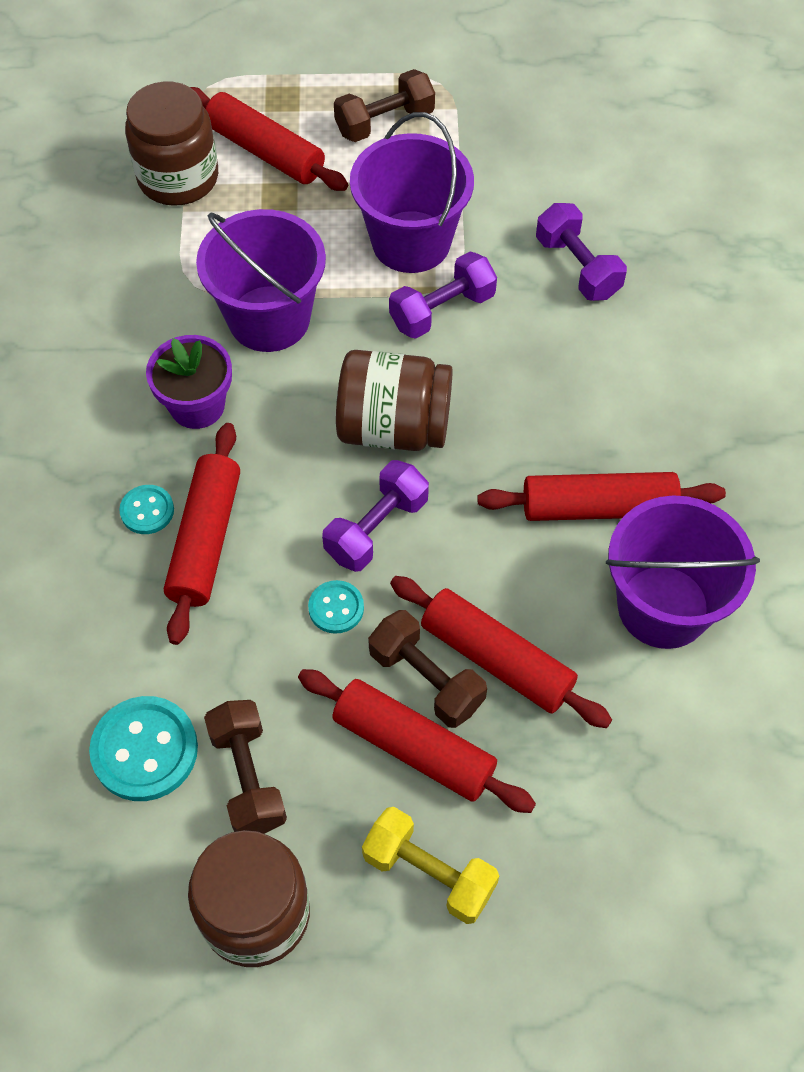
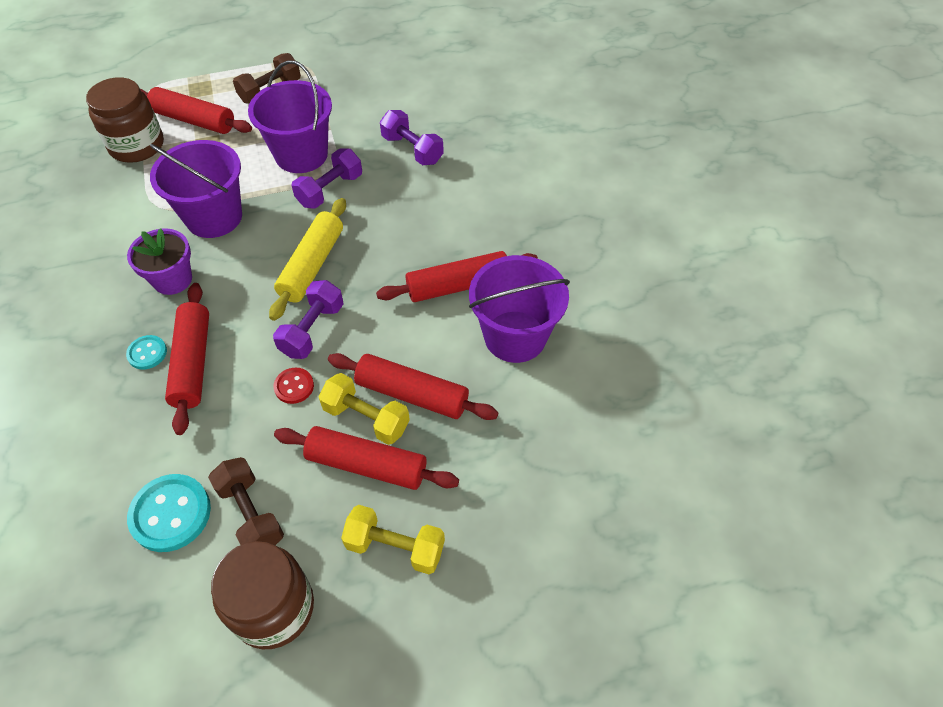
camera: 15 degrees left, 5 degrees down
(336, 608) = (294, 386): turquoise button -> red button
(394, 427) = (312, 265): brown jar -> yellow rolling pin
(426, 679) = (366, 418): brown dumbbell -> yellow dumbbell

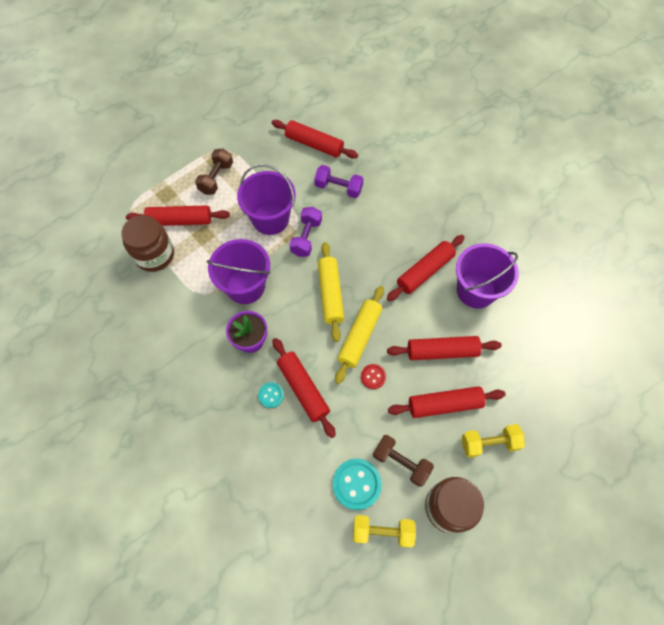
camera: 25 degrees left, 10 degrees up
(312, 330) = (359, 336): purple dumbbell -> yellow rolling pin
(366, 418) = (426, 377): yellow dumbbell -> yellow dumbbell (382, 531)
(416, 93) = (314, 144): none -> red rolling pin

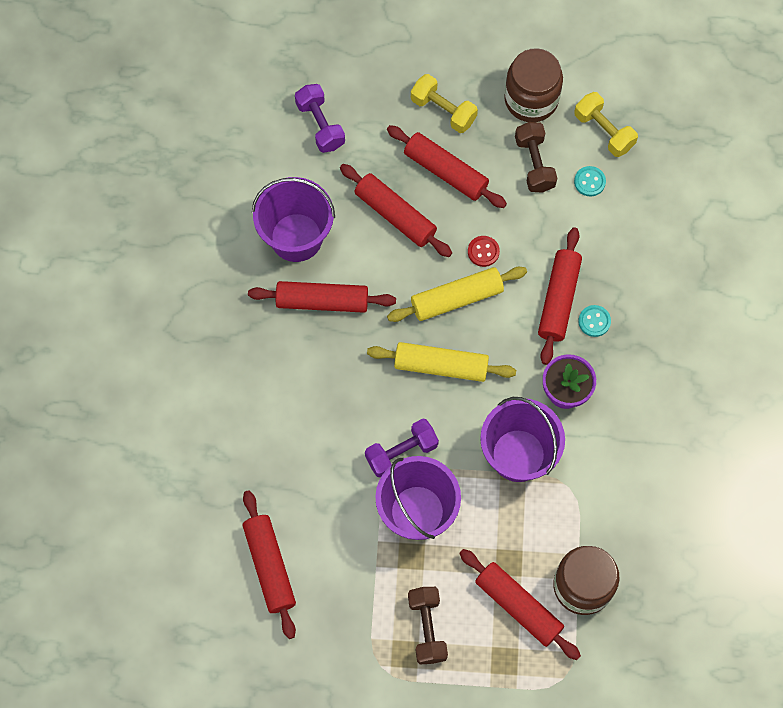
camera: 135 degrees left, 5 degrees up
(216, 178) = (427, 628): brown dumbbell -> brown dumbbell turned 75 degrees counterclockwise
(330, 294) = (441, 366): yellow rolling pin -> yellow rolling pin turned 60 degrees clockwise
(338, 188) = (304, 480): purple dumbbell -> purple dumbbell (320, 125)
(356, 484) = (589, 182): turquoise button -> turquoise button, size x0.55

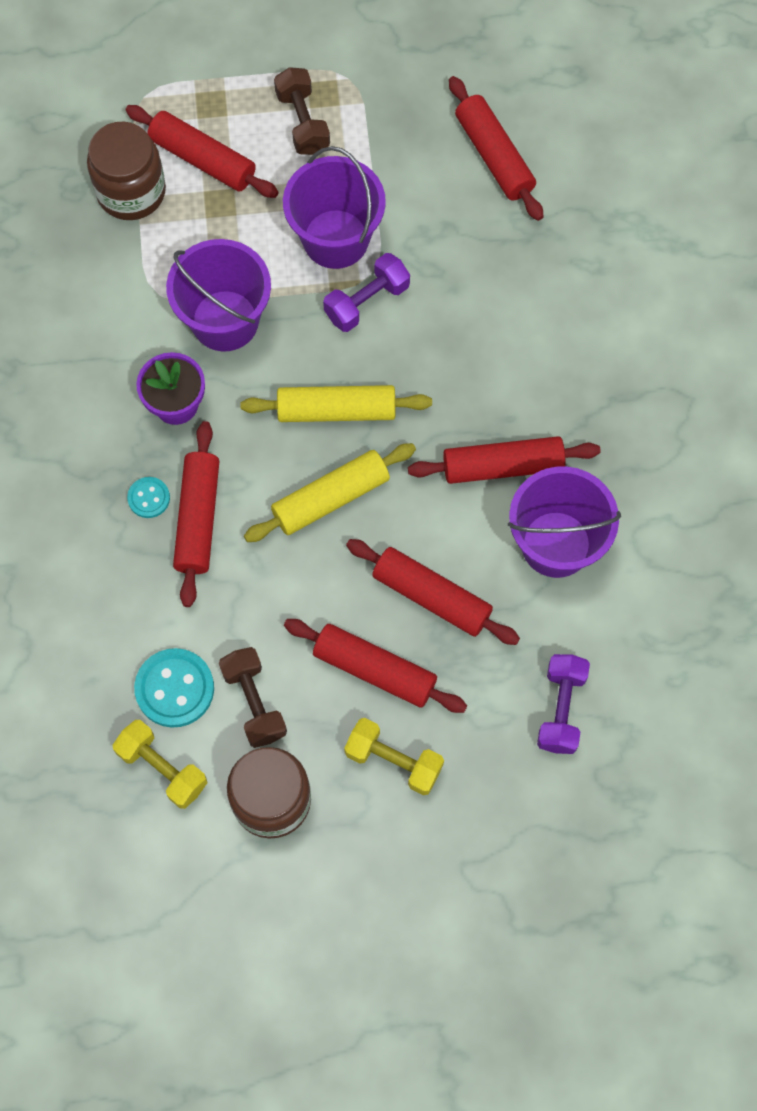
camera: 170 degrees right, 0 degrees up
(320, 125) = (561, 709): purple dumbbell -> purple dumbbell turned 45 degrees clockwise
(483, 252) = (306, 566): red button -> none
(589, 182) = (174, 689): turquoise button -> turquoise button, size x1.80

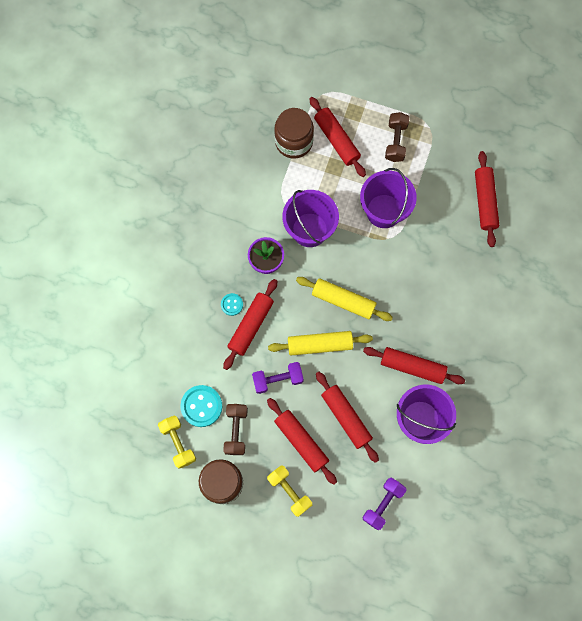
camera: 25 degrees right, 5 degrees up
(367, 302) = (384, 251): purple dumbbell -> purple dumbbell (278, 379)

